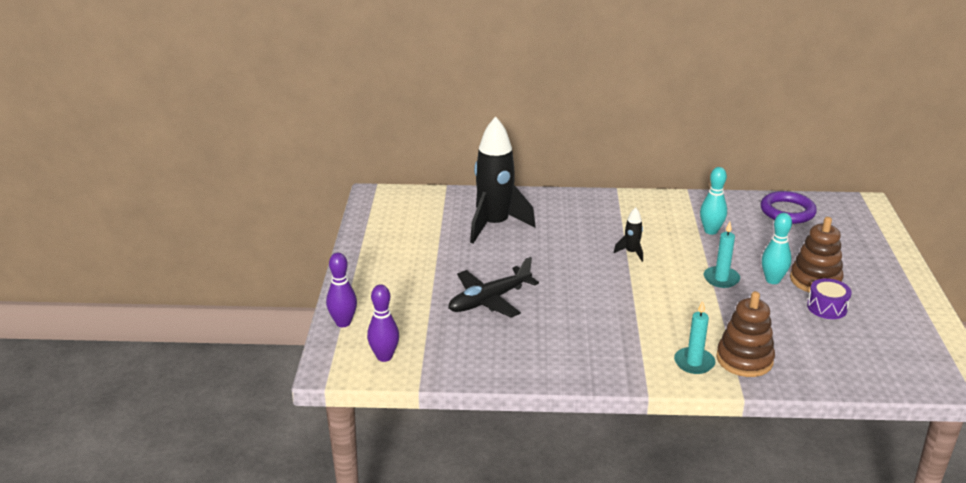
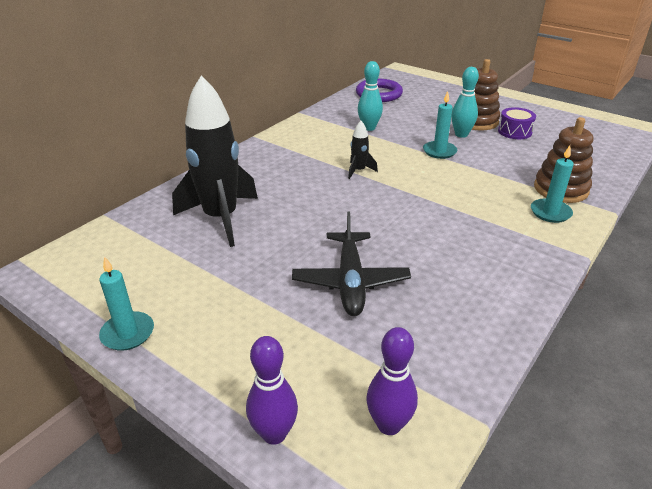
camera: 55 degrees left, 5 degrees up
(362, 247) = (128, 333): none -> turquoise candle

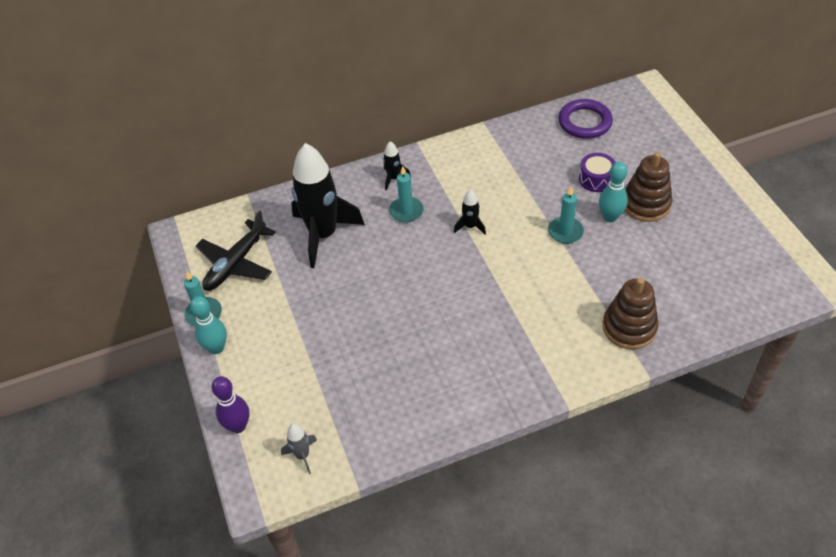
camera: 35 degrees right, 15 degrees up
(255, 161) = (393, 178): none -> black rocket
(350, 281) = (367, 339): black plane -> black plane (236, 263)
(369, 128) = (529, 172): turquoise bowling pin -> turquoise bowling pin (216, 348)
(389, 425) = (302, 455): purple bowling pin -> grey rocket
(514, 132) = (669, 235): purple drum -> purple drum (596, 179)
(550, 212) = (588, 348): turquoise candle -> turquoise candle (406, 211)

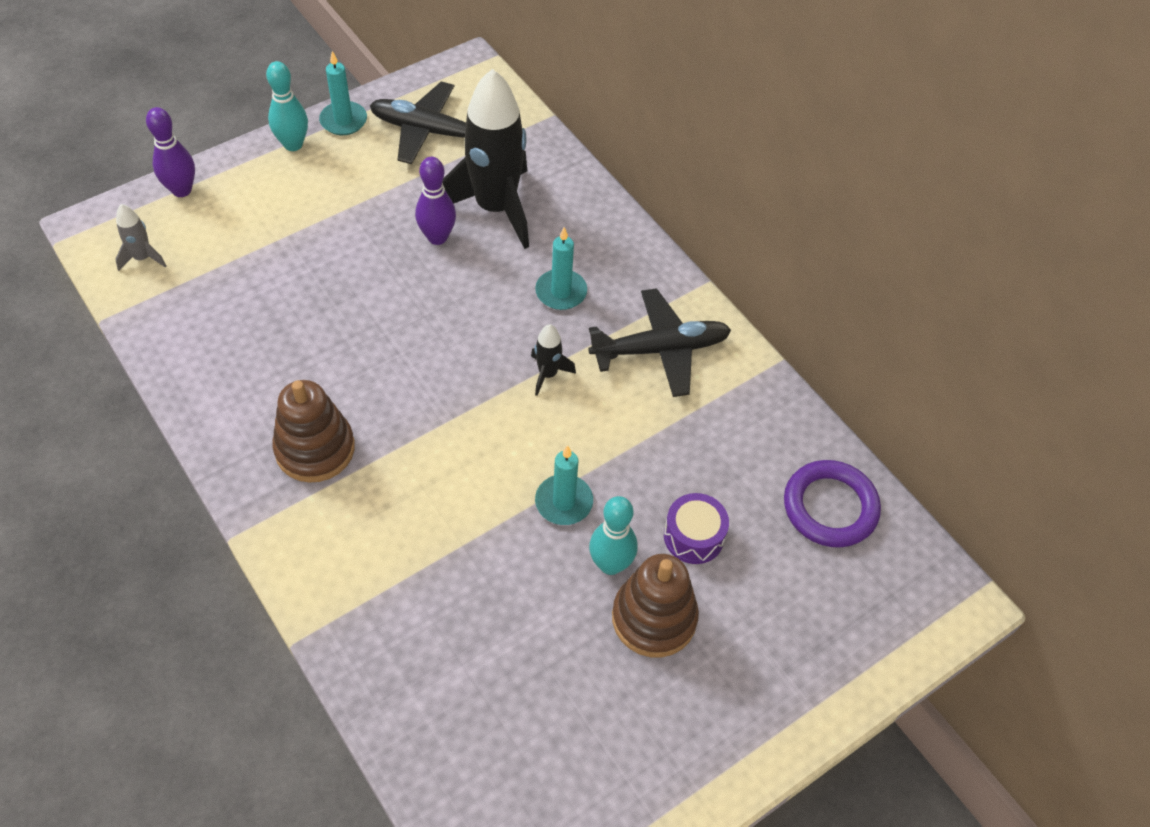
camera: 70 degrees right, 5 degrees up
(339, 269) = (437, 237): none -> purple bowling pin
(393, 178) = (623, 266): black rocket -> none
(463, 172) = (660, 349): none -> black plane
(629, 327) = (381, 609): brown stacking toy -> brown stacking toy (315, 449)

